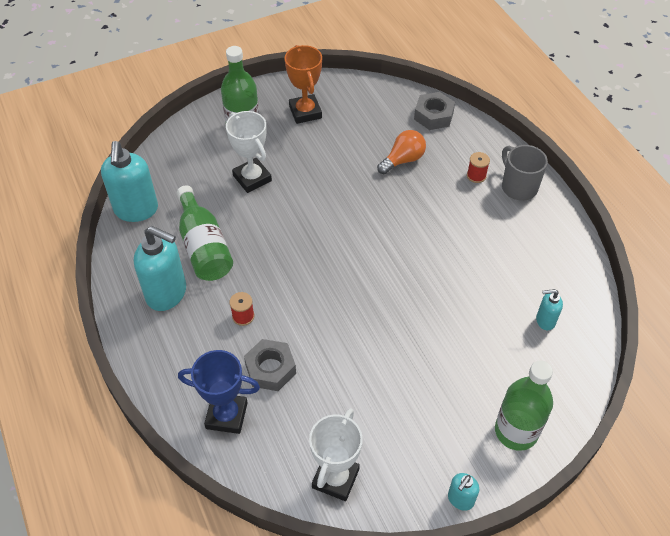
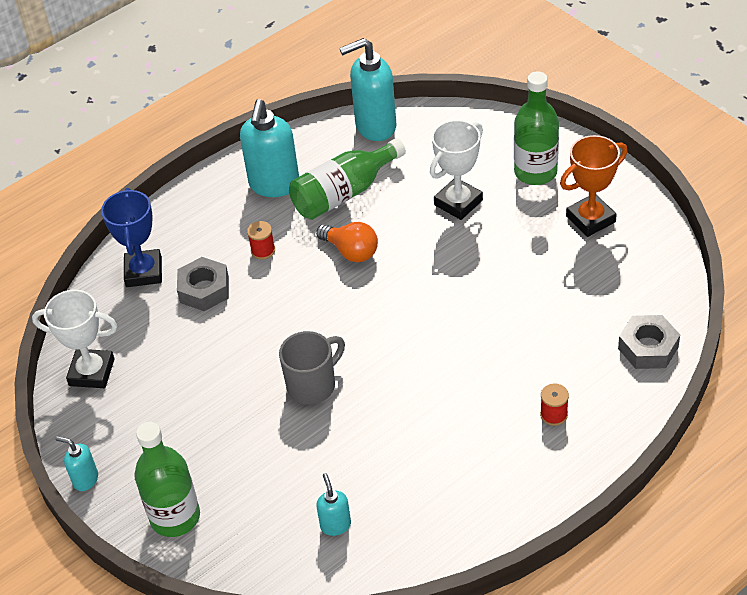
camera: 80 degrees right, 5 degrees down
(403, 160) = (549, 333): orange light bulb -> orange light bulb (351, 251)
(518, 187) = (552, 464): grey mug -> grey mug (313, 385)

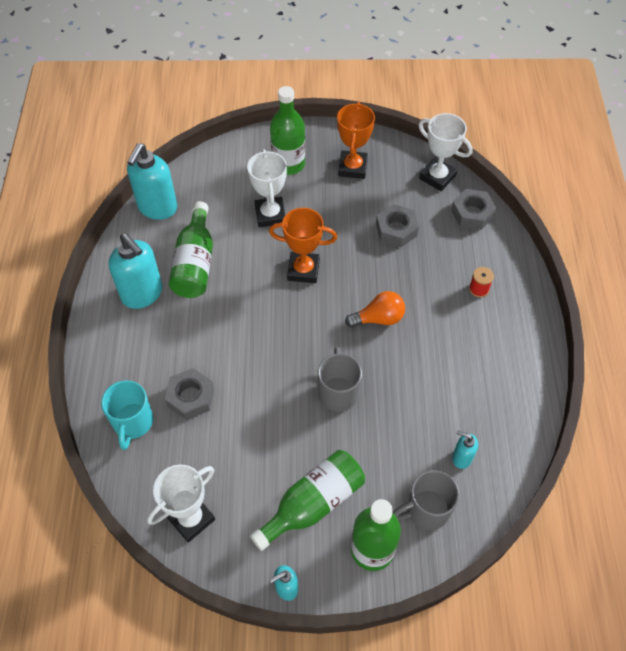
camera: 55 degrees left, 10 degrees up
(143, 272) = (133, 423): blue trophy -> turquoise mug
(181, 444) = (313, 504): none -> green bottle
(252, 532) = (426, 510): none -> grey mug
(263, 250) = (193, 340): red spool -> none
(351, 251) = (249, 294): orange light bulb -> orange light bulb (378, 318)
(421, 269) = (303, 270): none -> orange trophy
(552, 303) = (396, 230): none -> grey nut
(662, 289) = (437, 177): none -> white trophy

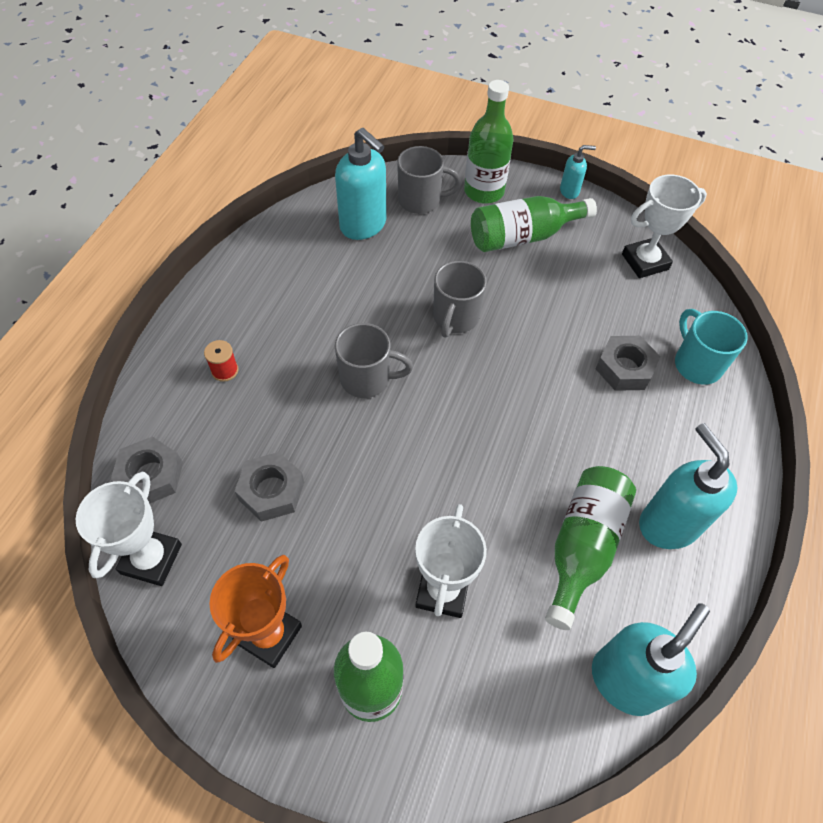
camera: 160 degrees left, 0 degrees up
(133, 423) = (696, 364): turquoise mug -> turquoise mug turned 45 degrees counterclockwise
(303, 270) = (431, 477): orange trophy -> none
(378, 318) = (367, 379): orange light bulb -> grey mug
(437, 177) = (151, 559): white trophy -> white trophy turned 45 degrees clockwise
(461, 458) = (363, 225): turquoise soap dispenser -> turquoise soap dispenser, size x2.00

